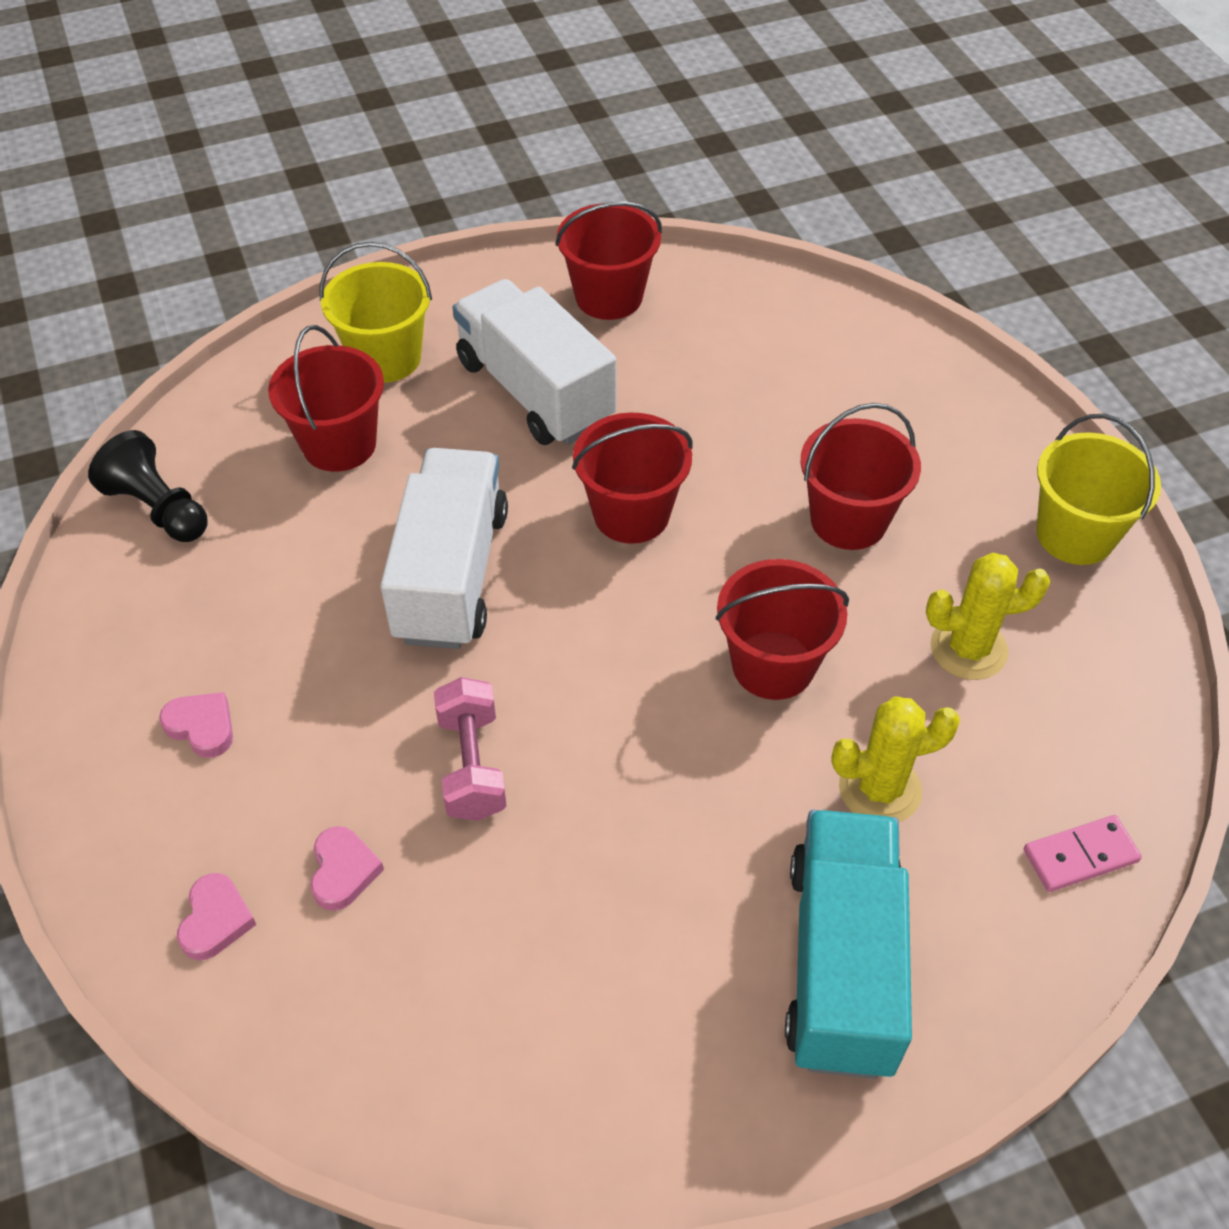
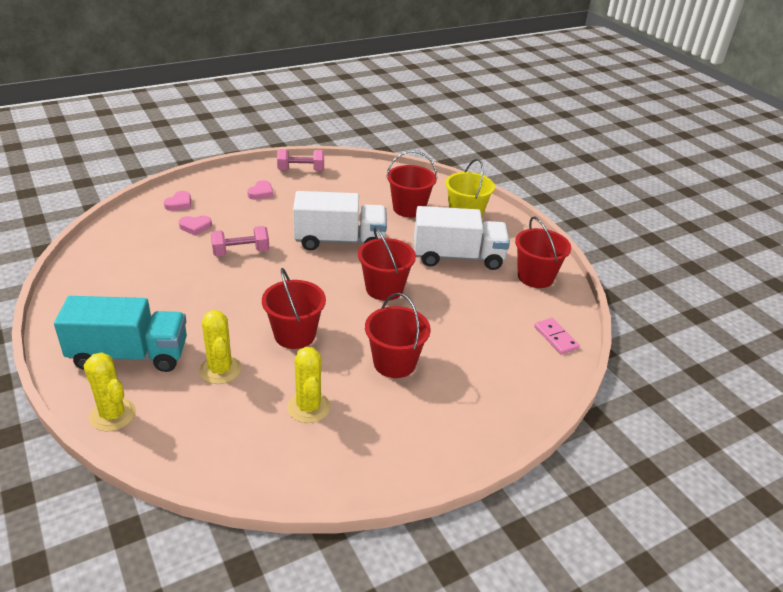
camera: 80 degrees right, 15 degrees down
(104, 638) = (301, 170): none -> pink dumbbell
(158, 508) = (364, 173): black pawn -> none
(216, 920) = (179, 204): pink heart -> pink heart turned 60 degrees counterclockwise
(535, 391) = (458, 257): white truck -> white truck turned 45 degrees clockwise
(1018, 970) = (112, 415): none -> yellow cactus
(1075, 535) = (401, 462): yellow bucket -> none
(1080, 856) = (172, 444): pink domino -> pink domino (555, 338)

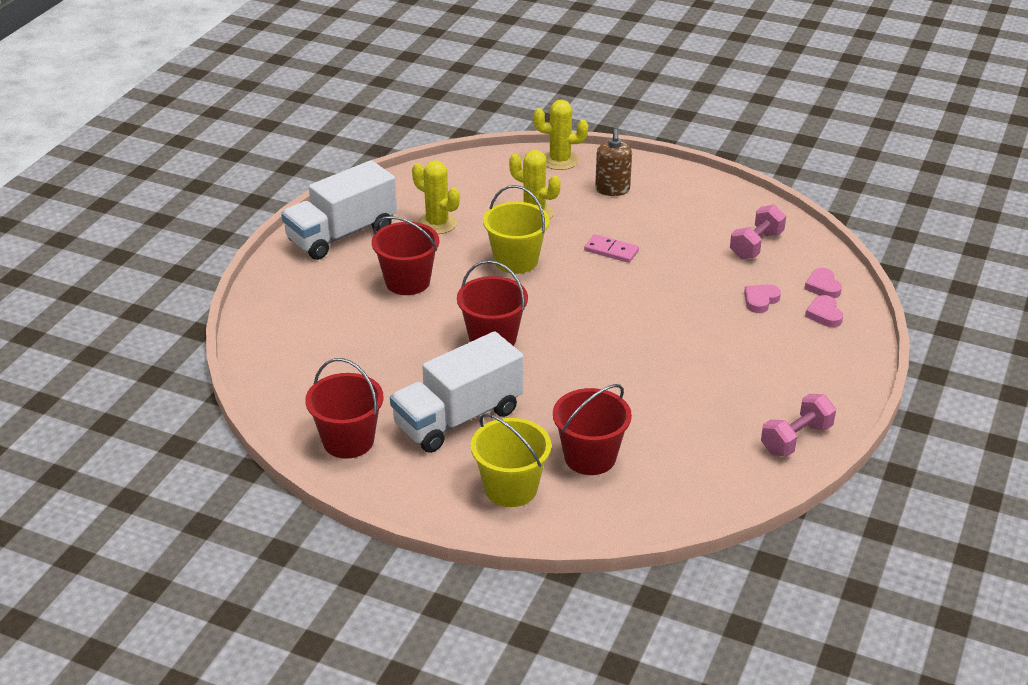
camera: 145 degrees right, 0 degrees up
(129, 355) = (612, 189): turquoise truck -> brown soap dispenser
(241, 252) = (675, 300): pink dumbbell -> pink dumbbell (756, 245)
(261, 193) = (777, 377): pink heart -> pink heart (823, 286)
(295, 335) = (516, 261): red bucket -> yellow bucket
(340, 241) = (604, 366): white truck -> white truck (342, 234)
(555, 338) = (277, 378): pink domino -> pink domino (611, 251)

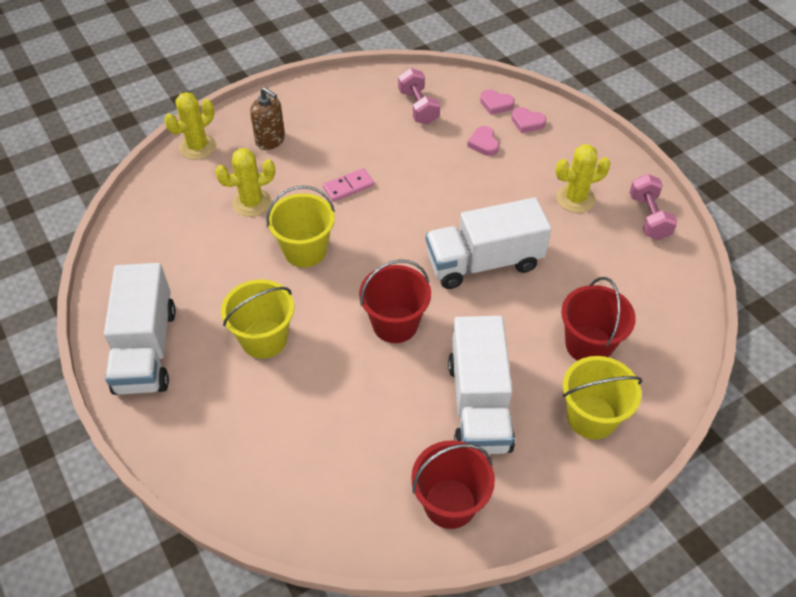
camera: 55 degrees left, 15 degrees up
(407, 282) = (264, 339): red bucket -> yellow bucket
(437, 223) = (201, 272): yellow cactus -> yellow cactus (575, 199)
(615, 359) = (484, 262): none -> white truck

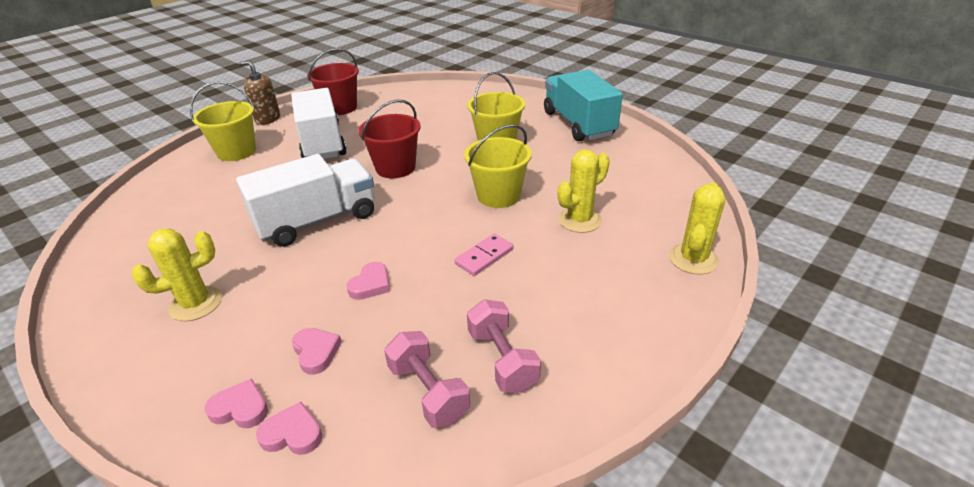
camera: 165 degrees right, 15 degrees down
(146, 349) = (578, 124): white truck -> turquoise truck
(270, 140) = (614, 287): brown soap dispenser -> brown soap dispenser (267, 119)
(442, 183) = (371, 284): none -> pink heart
(588, 344) = (225, 186): red bucket -> none
(649, 217) = (105, 302): pink dumbbell -> pink dumbbell (502, 359)

